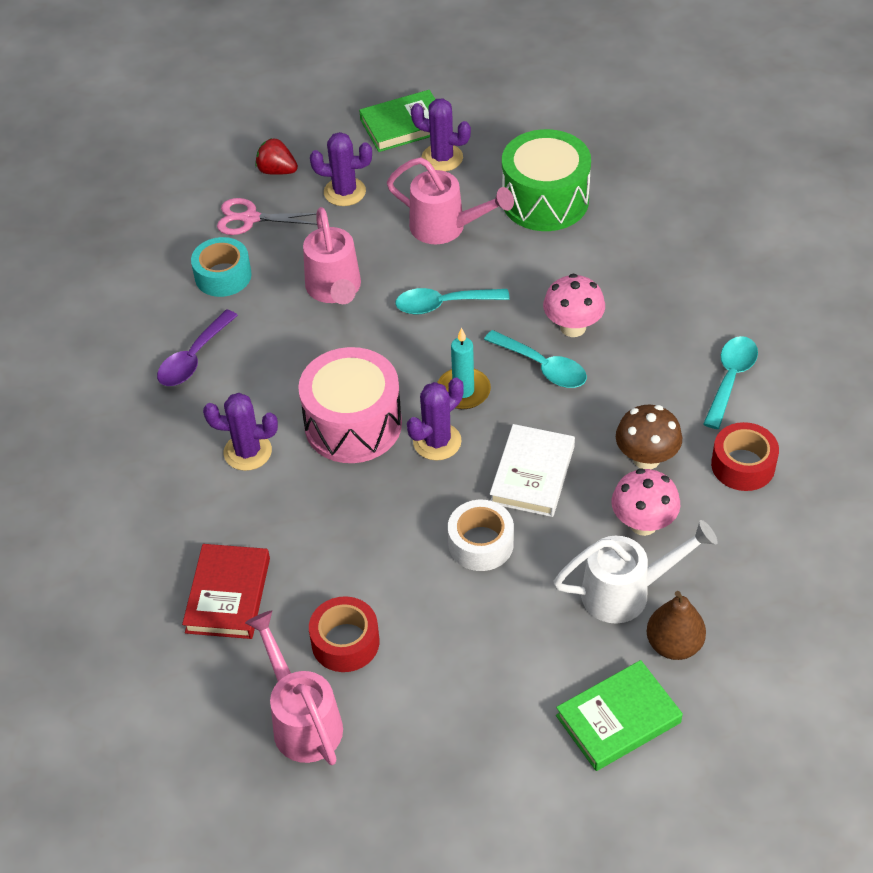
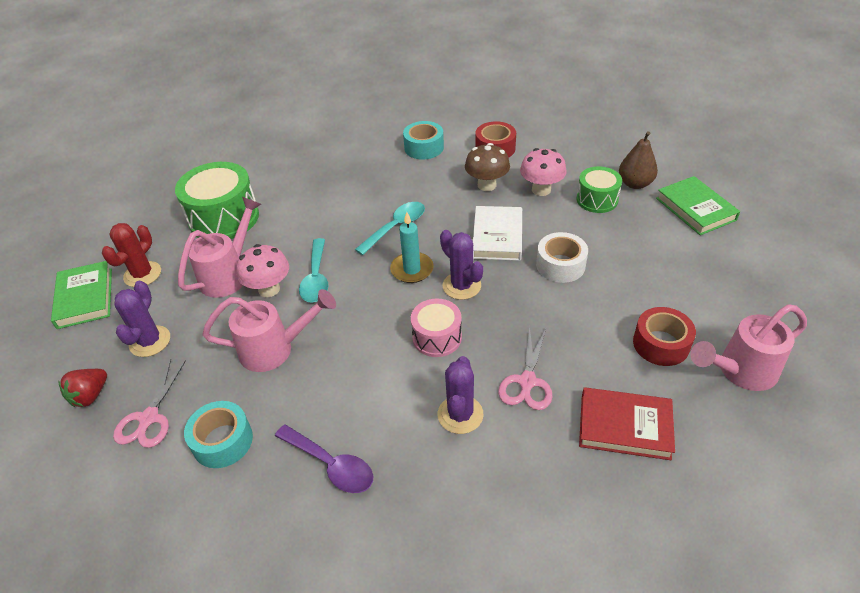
camera: 85 degrees left, 5 degrees down
(288, 508) = (527, 382): none -> pink scissors
(353, 424) = (437, 337): pink drum -> pink drum, size x0.58
(442, 158) = (142, 274): purple cactus -> red cactus
(532, 474) = (497, 237): white book -> white book turned 75 degrees clockwise
(573, 327) = (361, 211): pink mushroom -> pink mushroom (269, 289)
(627, 592) = (597, 199): white watering can -> green drum
(730, 379) = (424, 147): turquoise spoon -> turquoise tape

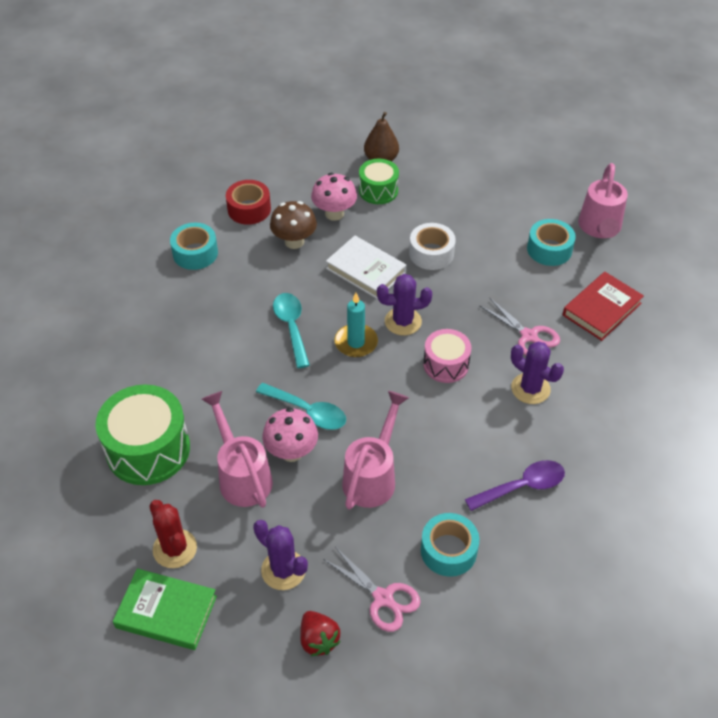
camera: 60 degrees left, 5 degrees up
(661, 344) = (549, 249): red tape -> turquoise tape
(695, 209) = (439, 149): green book -> none

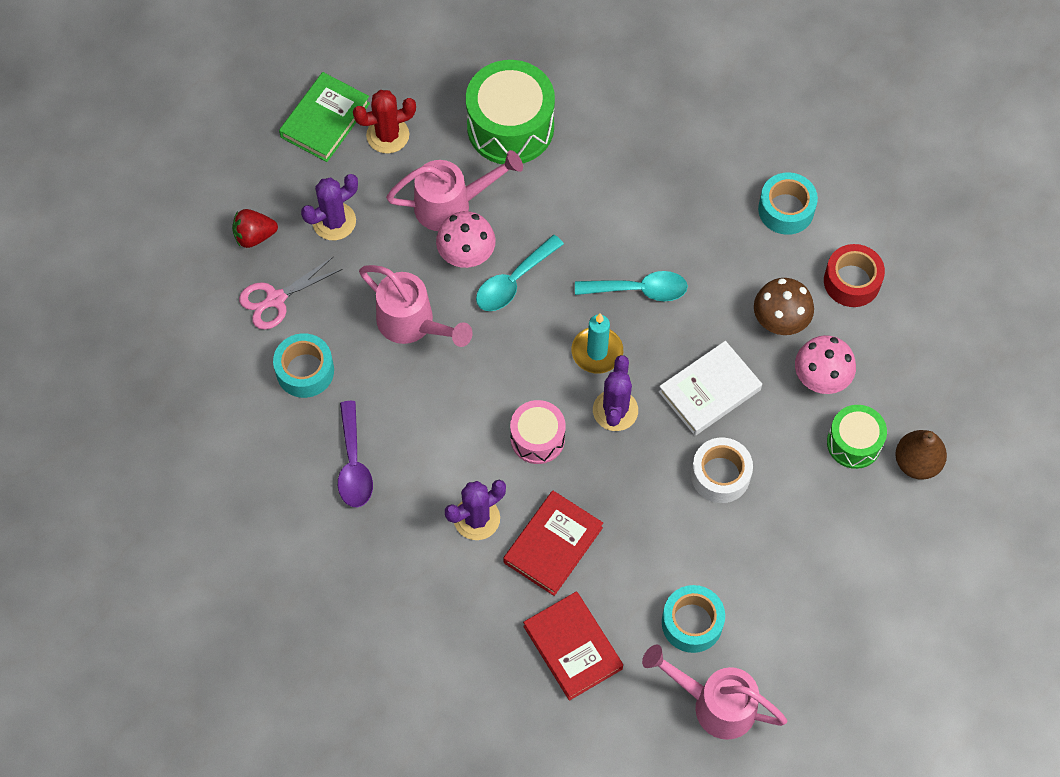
camera: 105 degrees right, 15 degrees up
(529, 337) = (553, 545): pink scissors -> red book

